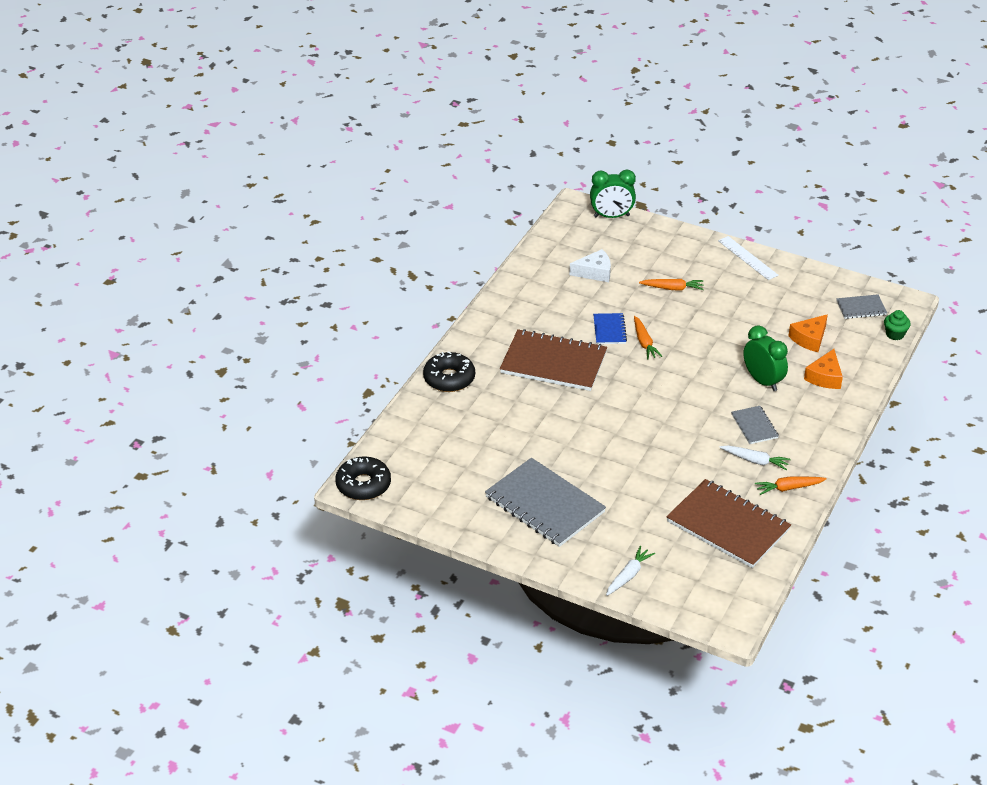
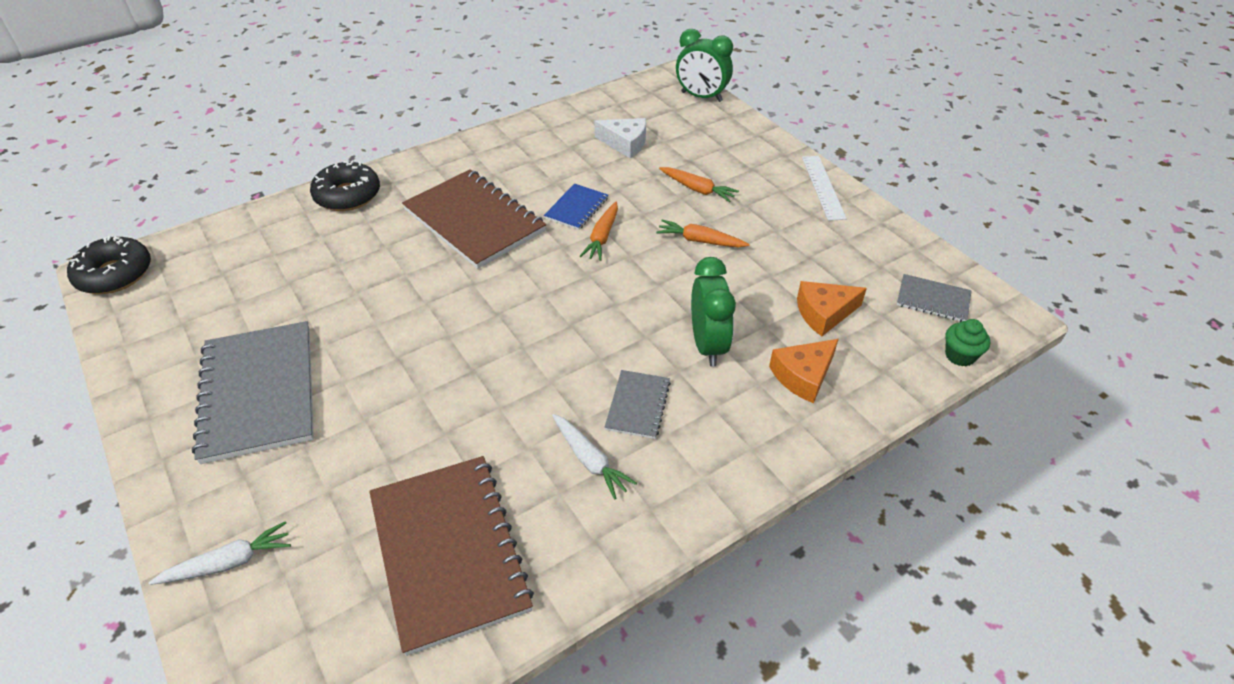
camera: 30 degrees right, 5 degrees up
(788, 488) = (598, 532): orange carrot -> orange carrot (700, 241)

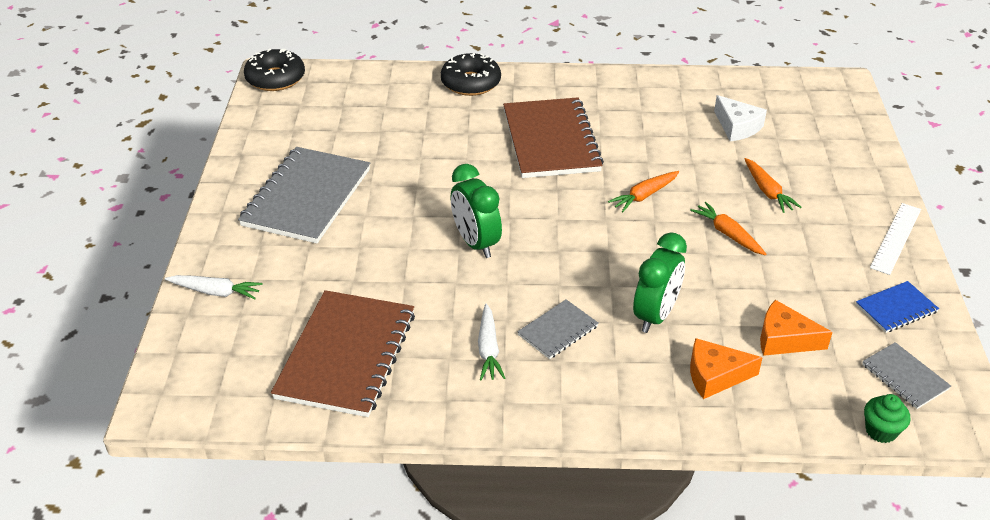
camera: 35 degrees right, 5 degrees down
(576, 208) = (643, 164): blue notebook -> blue notebook (896, 308)
(701, 97) = (853, 112): green clock -> green clock (476, 243)

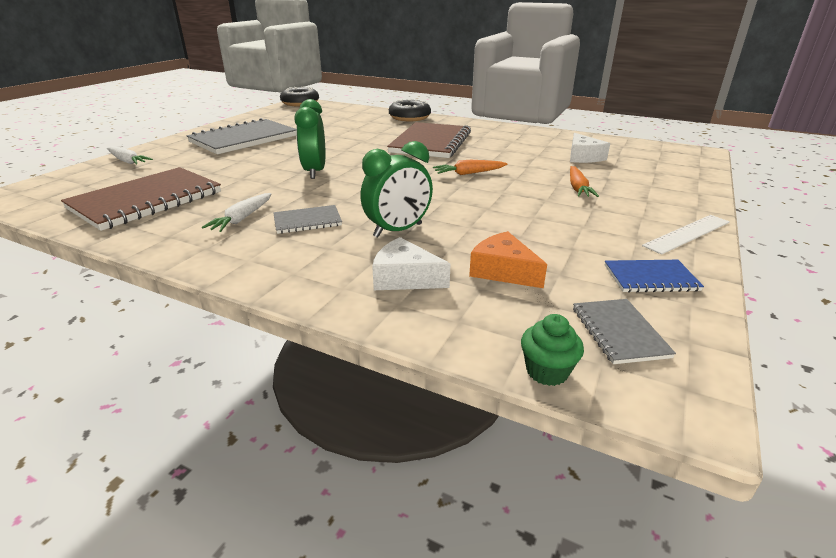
camera: 25 degrees right, 10 degrees down
(715, 376) = (405, 278): orange cheese -> white cheese
(728, 234) = (517, 202): orange carrot -> none

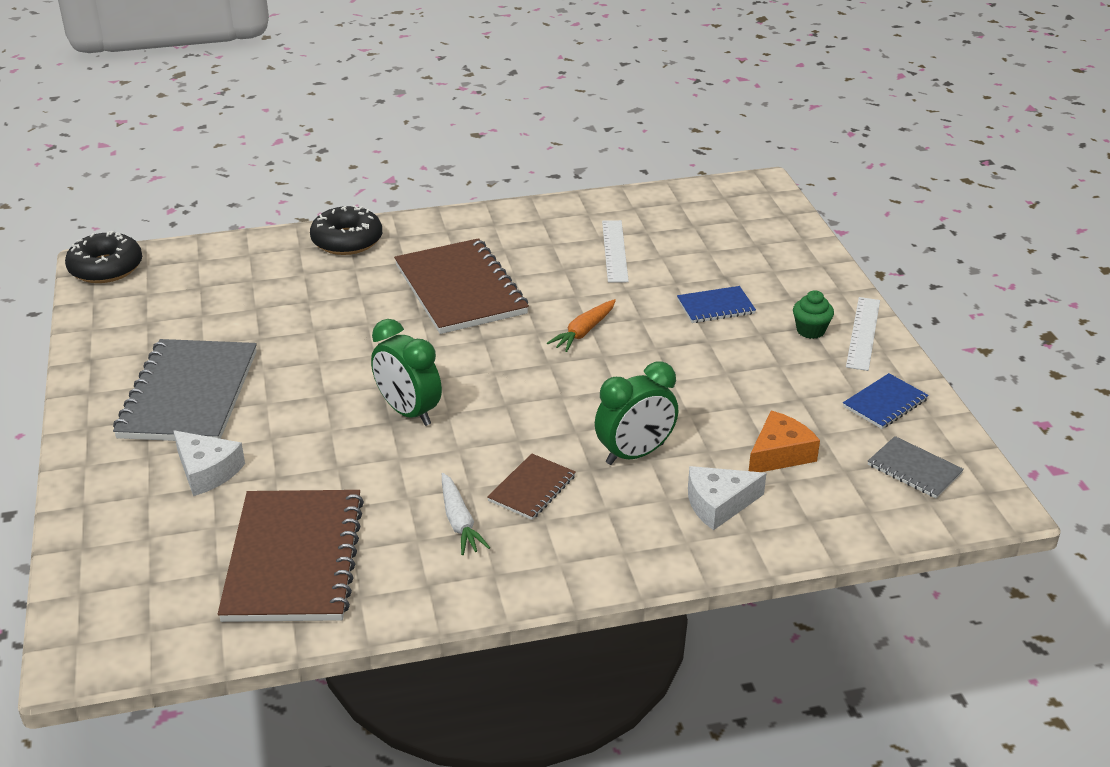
camera: 40 degrees left, 5 degrees up
(128, 161) = (109, 517): white carrot -> none
(307, 221) = (532, 489): grey notebook -> brown notebook
(398, 230) = (635, 454): green clock -> green clock turned 45 degrees clockwise
(503, 271) = (780, 454): orange cheese -> orange cheese turned 135 degrees clockwise
(547, 152) = (615, 251): none -> white ruler
(547, 371) = (907, 527): green cupcake -> green cupcake (810, 330)
(578, 188) = (716, 307): orange carrot -> blue notebook
(583, 157) = (662, 245): white cheese -> white cheese (207, 471)

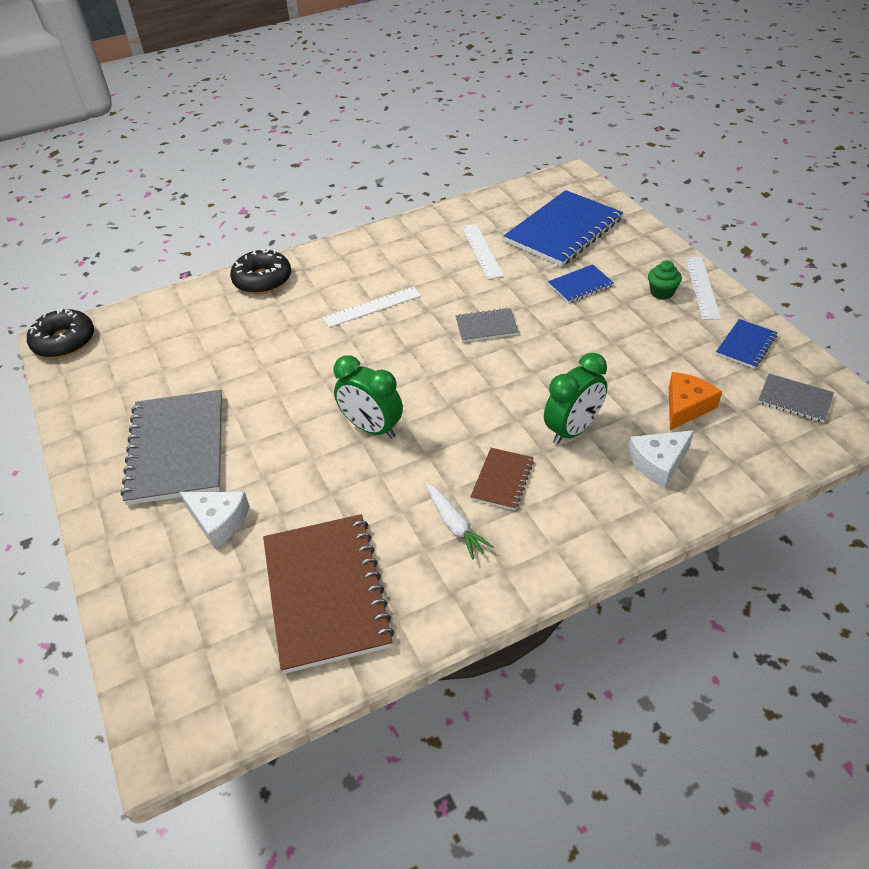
camera: 10 degrees left, 10 degrees up
(460, 289) = (372, 307): brown notebook -> white ruler
(584, 332) = (486, 326): orange carrot -> grey notebook
(723, 244) = (563, 231): none -> blue notebook

